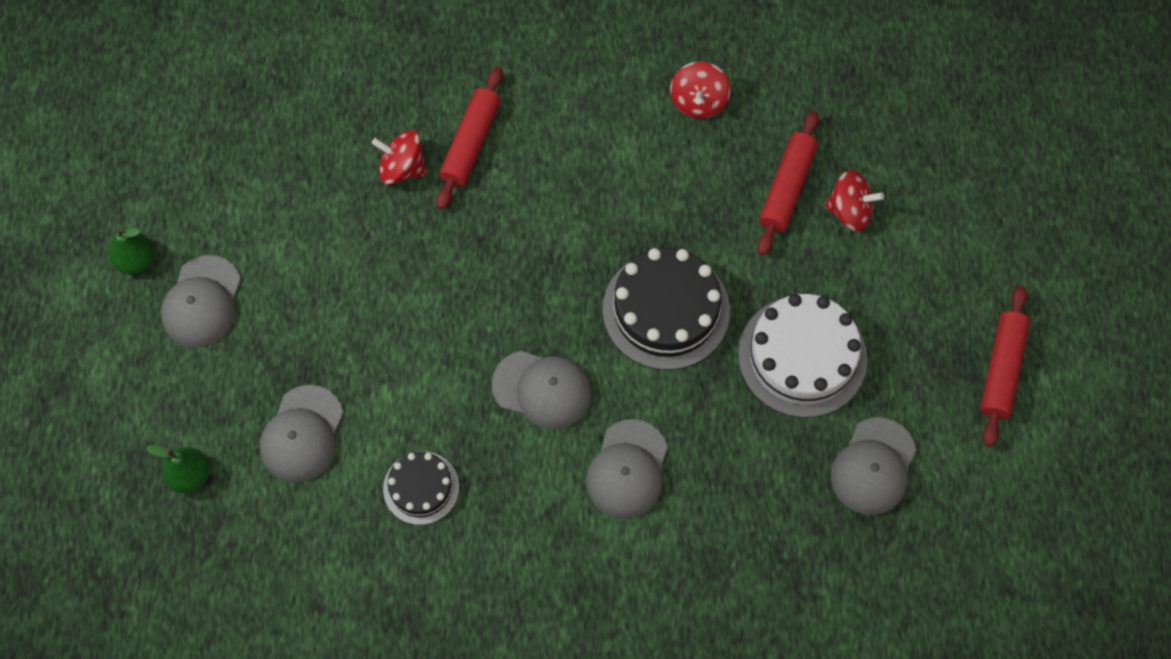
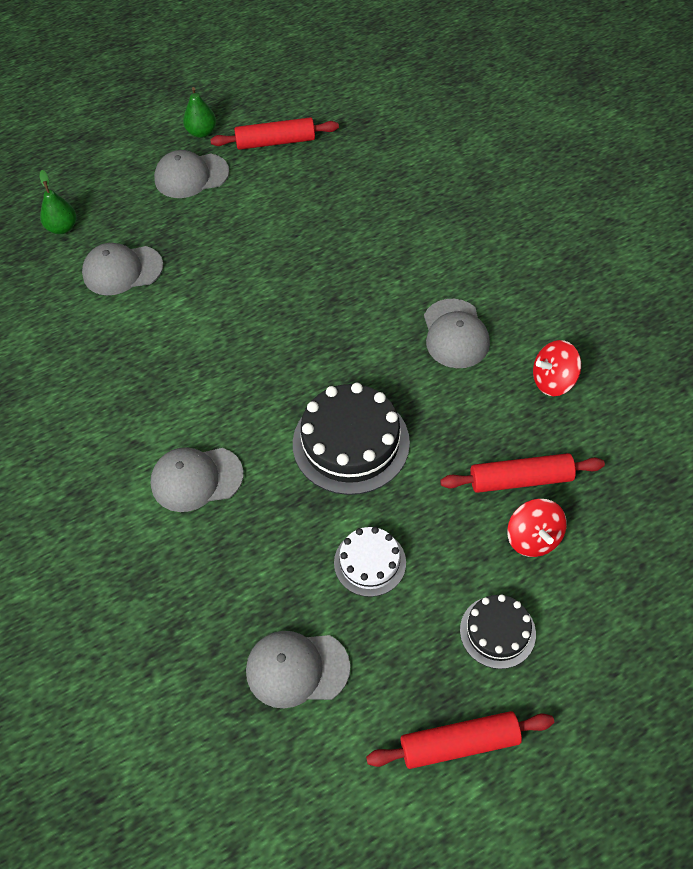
camera: 65 degrees right, 10 degrees down
(402, 168) = (361, 229): red spinning top -> none
(421, 488) = (115, 355): black cake -> black cake (497, 631)
(471, 143) = (409, 257): red rolling pin -> red rolling pin (275, 142)
(542, 389) = (234, 392): grey cap -> grey cap (455, 334)
(802, 356) = (370, 562): white cake -> white cake, size x0.57

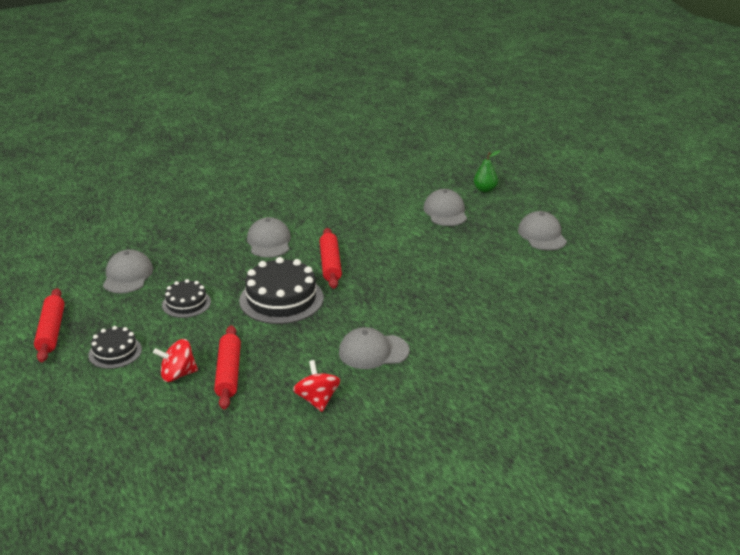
camera: 90 degrees right, 25 degrees down
(202, 132) = (592, 239): green pear -> none
(275, 142) = (588, 271): red rolling pin -> red rolling pin (330, 264)
(370, 562) = (186, 303): white cake -> black cake

